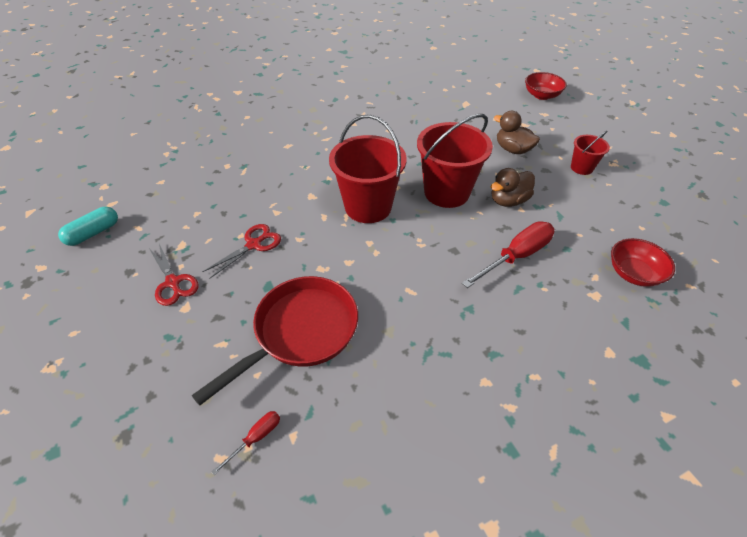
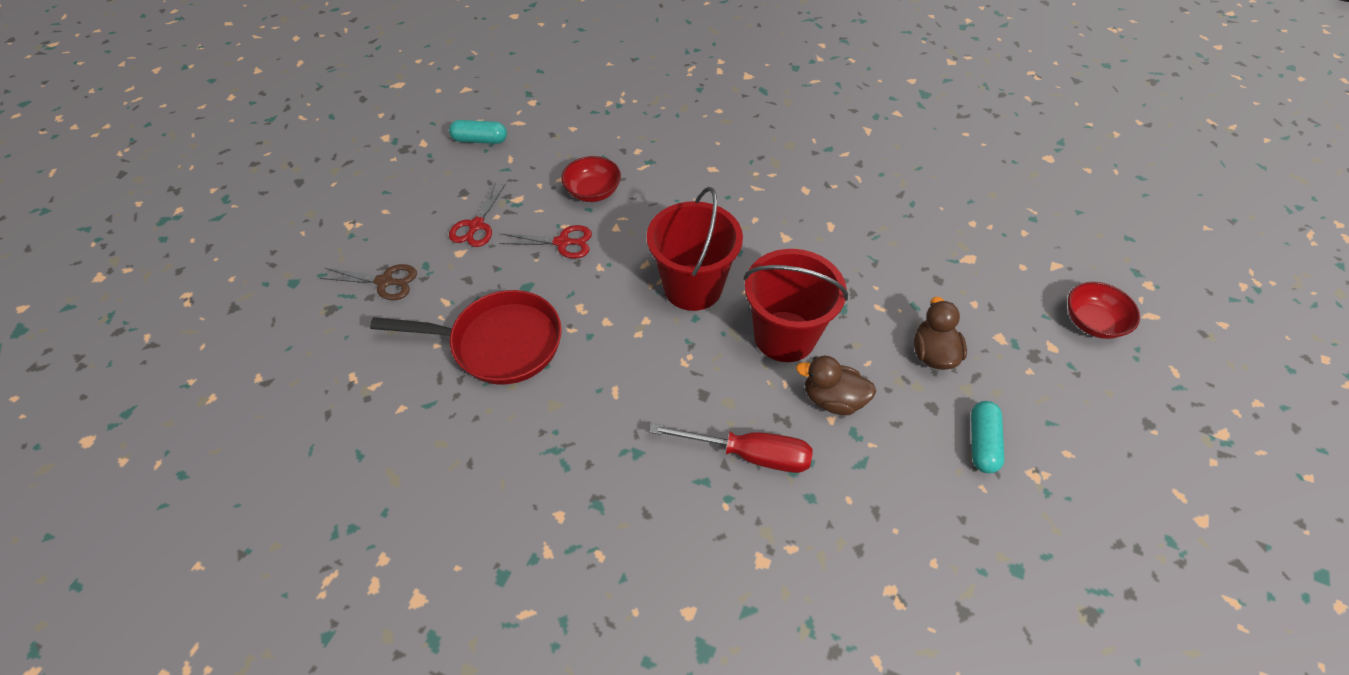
camera: 50 degrees right, 5 degrees up
(148, 375) = (385, 282): none -> brown scissors
(256, 438) = (383, 386): red screwdriver -> none
(581, 168) = (982, 443): red bucket -> turquoise capsule
(633, 273) = (837, 587): red bowl -> red bowl (593, 191)

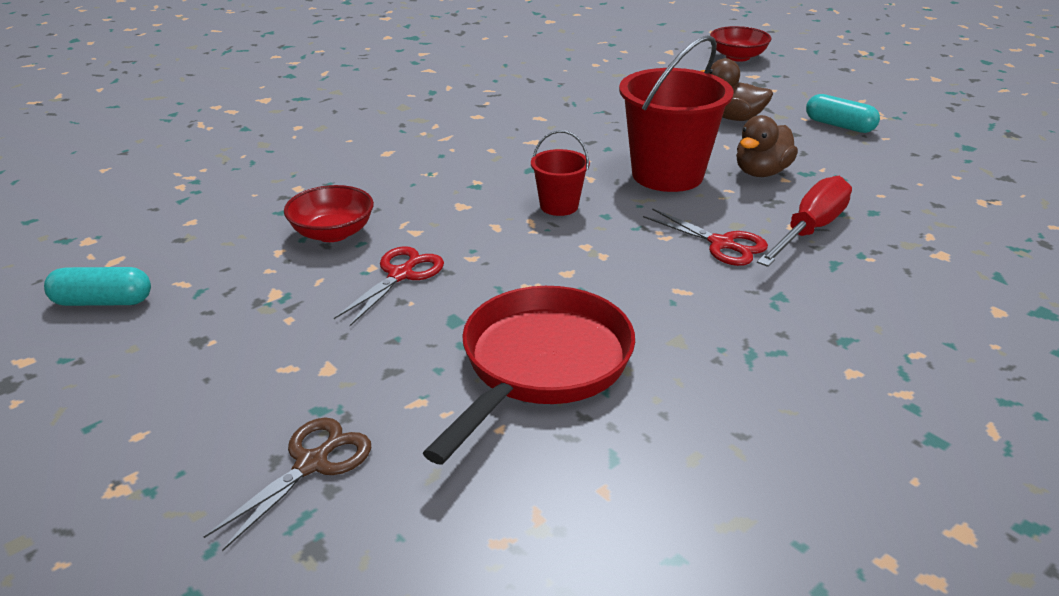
camera: 65 degrees left, 20 degrees down
(476, 226) = (287, 341): red scissors -> red scissors (721, 244)
(480, 140) = (103, 302): turquoise capsule -> turquoise capsule turned 60 degrees clockwise
(693, 287) = (559, 206): red bucket -> red bucket, size x0.51

